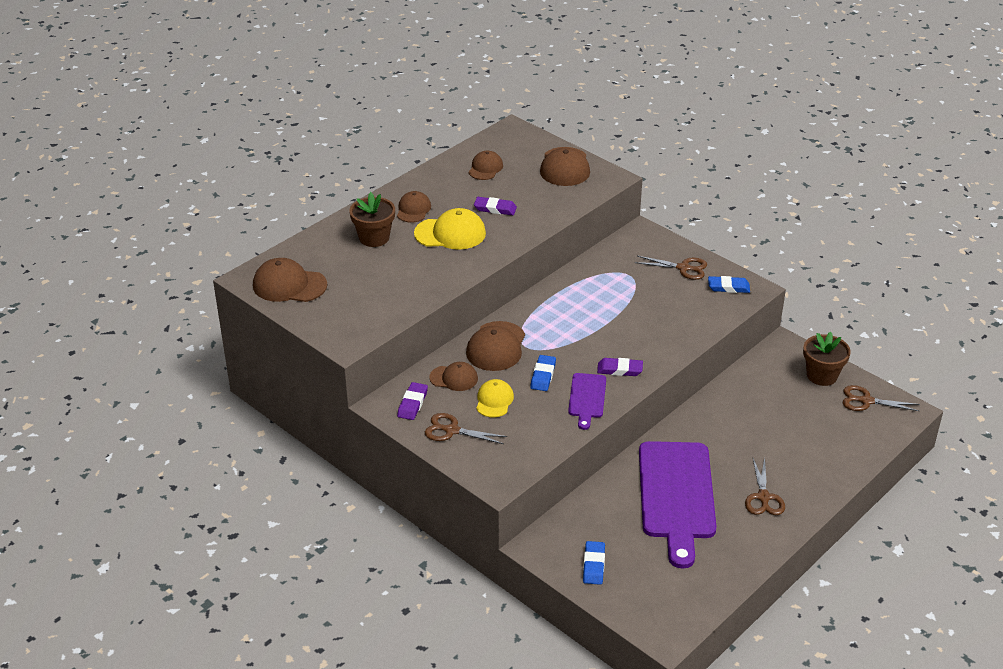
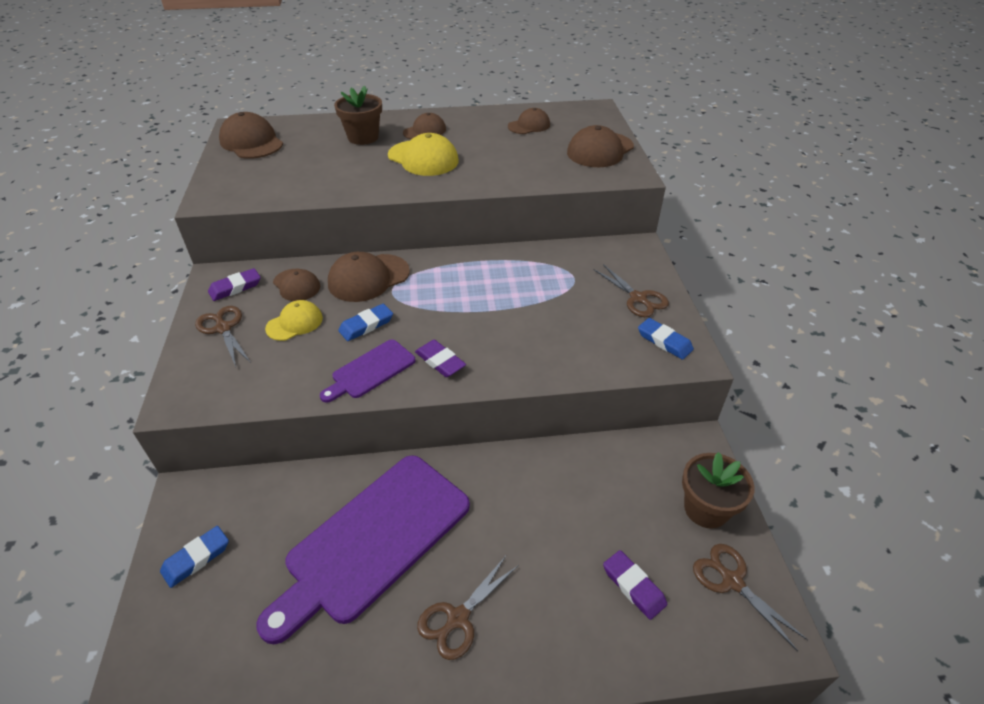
camera: 40 degrees right, 5 degrees up
(495, 209) = (489, 156): purple eraser -> purple eraser (633, 586)

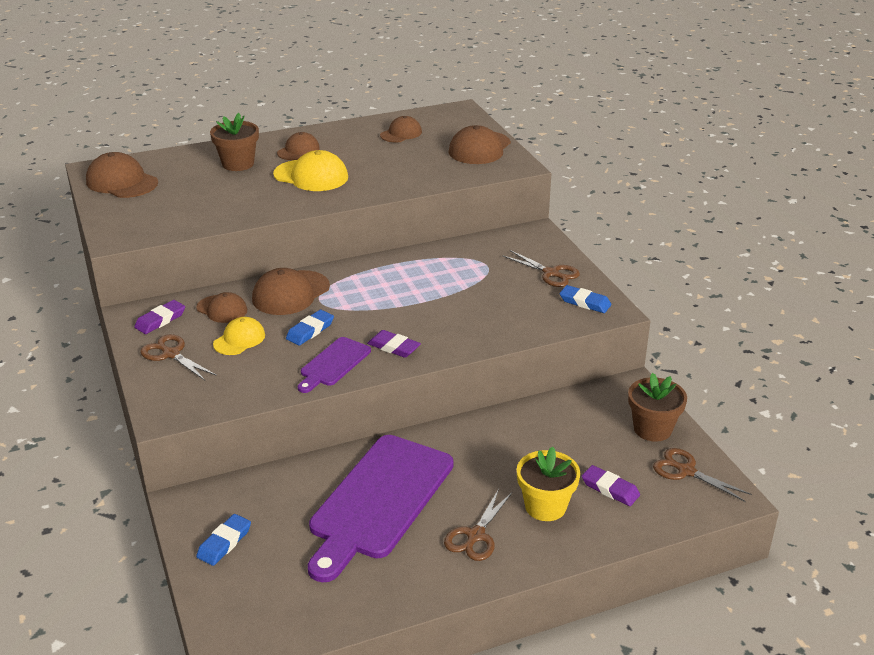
camera: 15 degrees left, 10 degrees down
(551, 594) = (545, 506): none -> yellow flower pot

